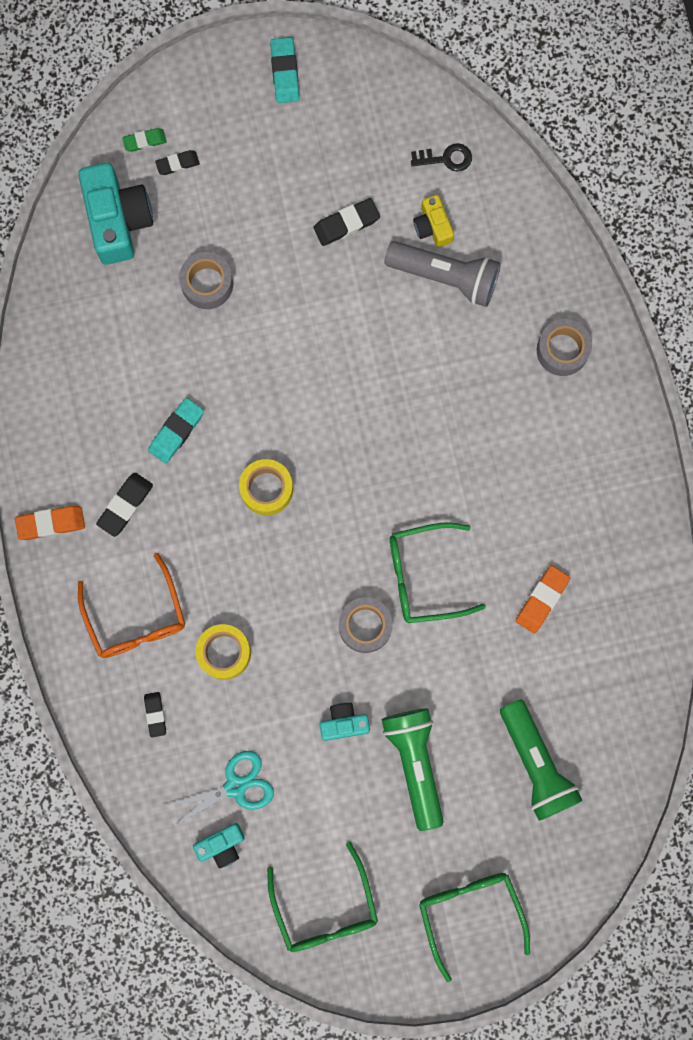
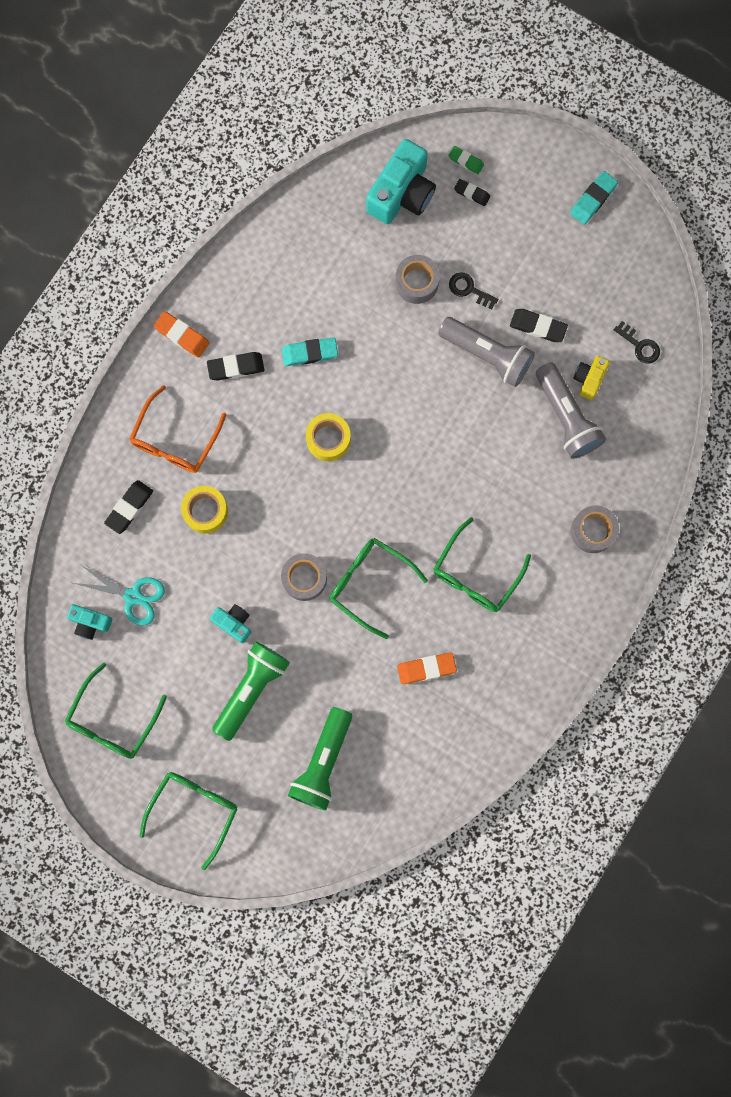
camera: 45 degrees right, 0 degrees up
(155, 714) = (129, 507): black eraser -> black eraser, size x1.53
(257, 247) = (469, 289): none -> black key
(328, 288) = (487, 355): none -> grey flashlight
(503, 480) = (476, 574): none -> green glasses

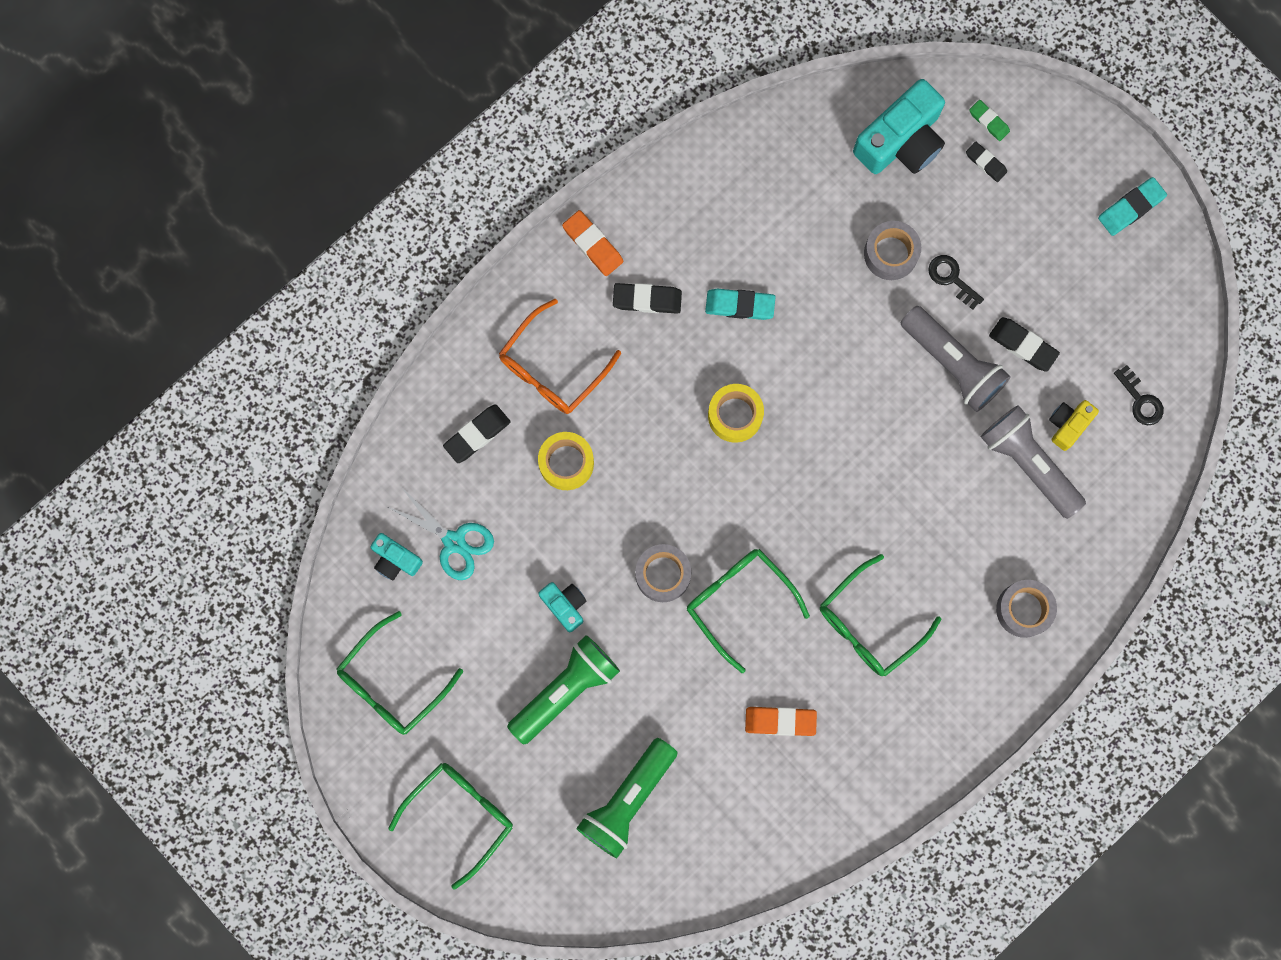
camera: 15 degrees right, 0 degrees up
(566, 417) = (1028, 463): grey flashlight -> grey flashlight turned 150 degrees clockwise

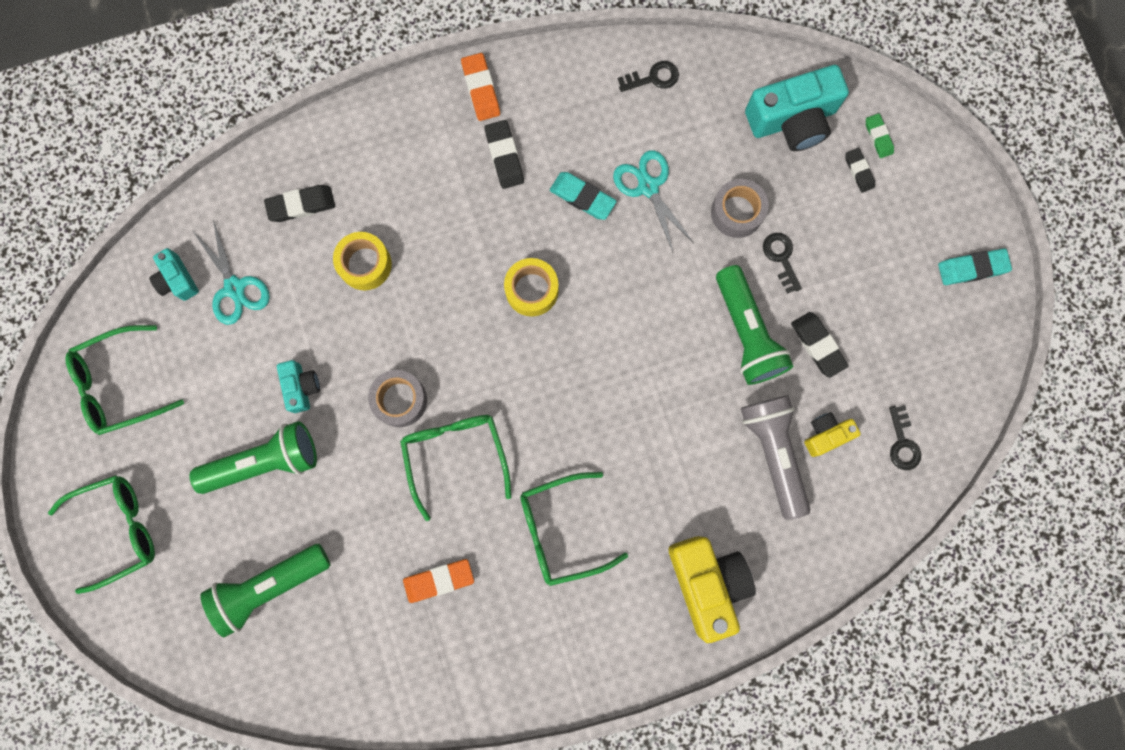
camera: 25 degrees right, 0 degrees up
(552, 367) = (394, 177): orange glasses -> none
(647, 299) = (504, 156): black eraser -> black eraser turned 45 degrees clockwise
(751, 159) = (653, 78): none -> black key
(780, 721) = (439, 580): orange eraser -> orange eraser turned 45 degrees counterclockwise
(796, 267) = (648, 186): none -> turquoise scissors
(953, 363) = (747, 332): grey flashlight -> green flashlight
(1023, 609) = (707, 583): grey tape -> yellow camera

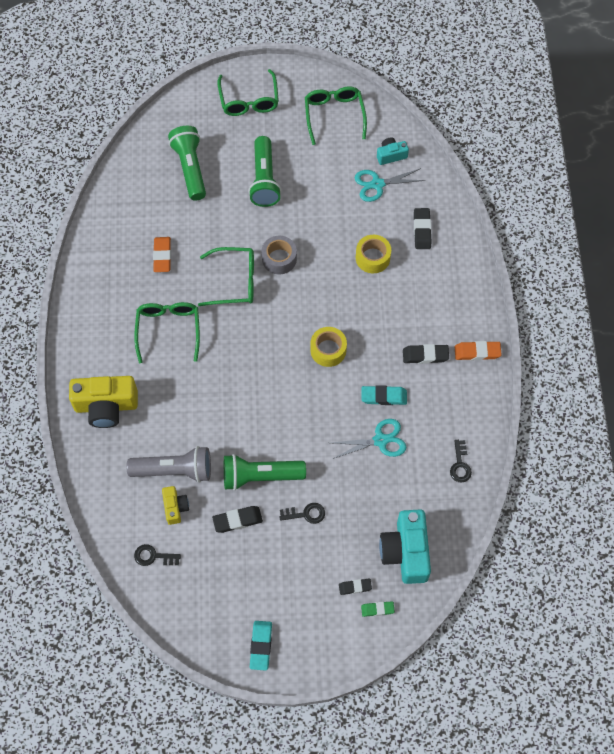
camera: 105 degrees right, 15 degrees down
(301, 387) = (304, 207): turquoise camera -> none
(582, 197) = (383, 396): turquoise eraser -> turquoise eraser turned 45 degrees clockwise
(737, 212) = (347, 494): grey tape -> none

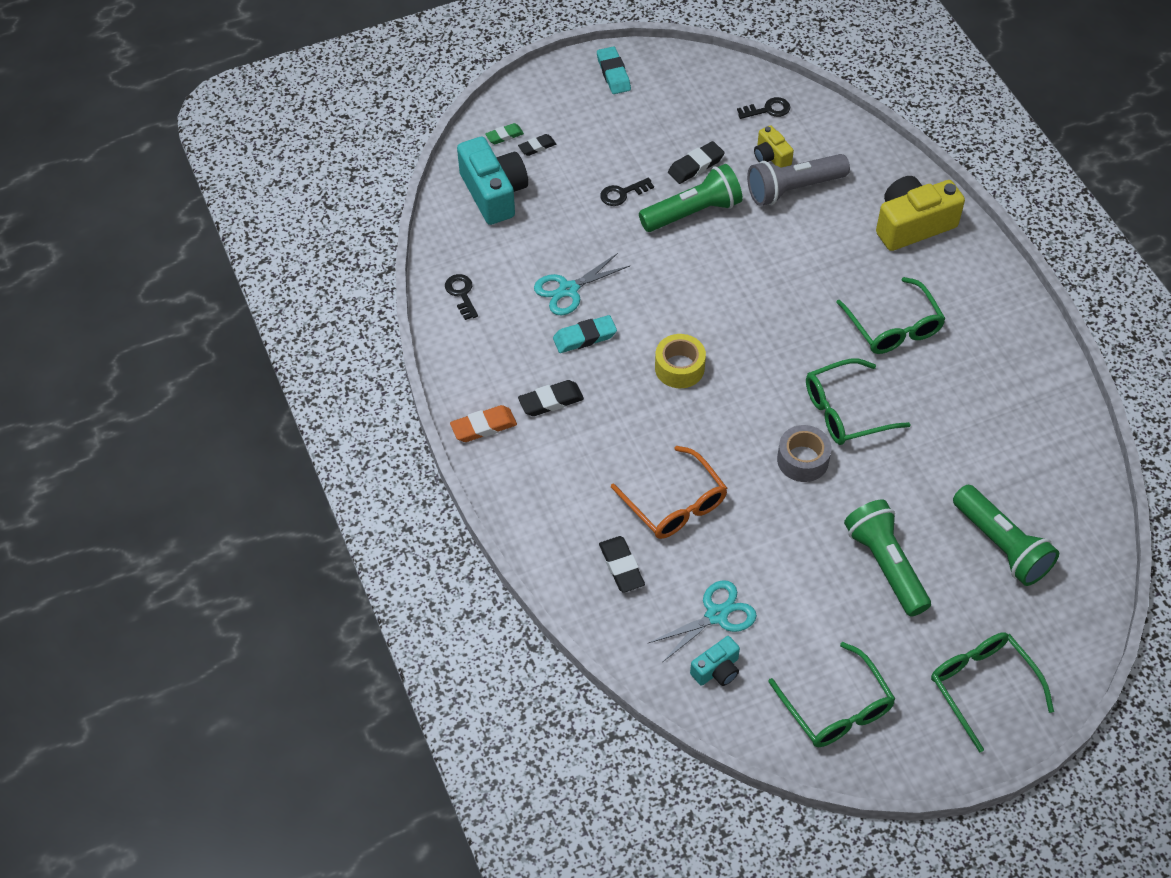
camera: 160 degrees right, 10 degrees down
(162, 256) = (960, 412): orange eraser -> none
(372, 258) = (675, 504): yellow tape -> orange glasses

